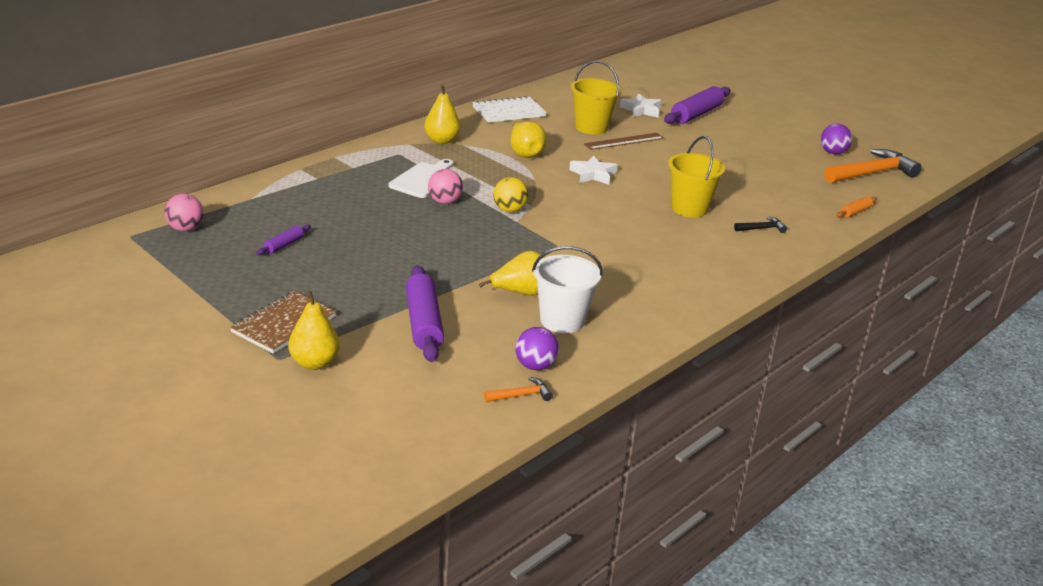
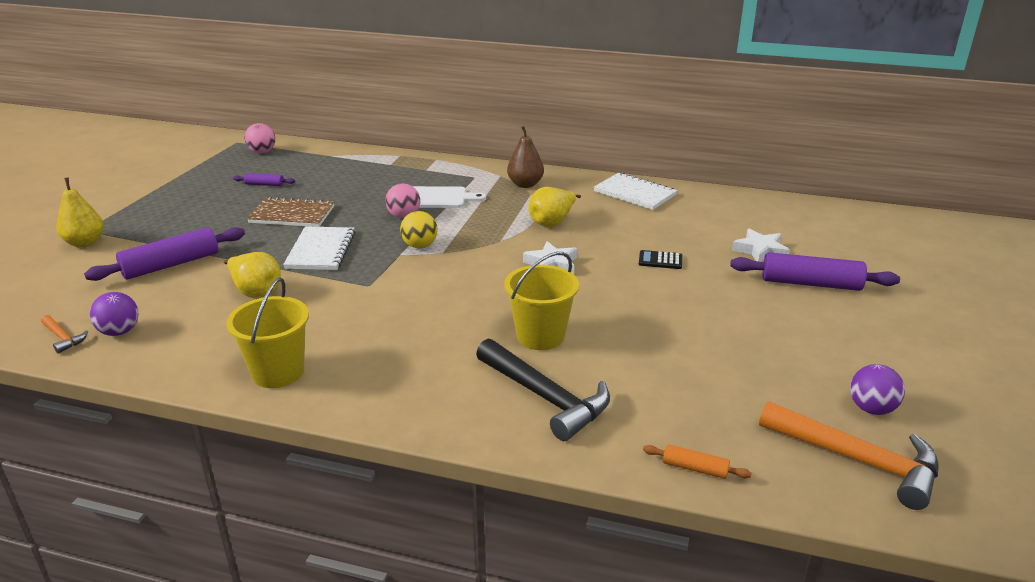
camera: 65 degrees right, 0 degrees up
(284, 324) = (139, 218): brown notebook -> brown notebook (292, 215)
(441, 141) = (525, 184): yellow pear -> brown pear
(472, 250) = (321, 250): none -> white notebook
(562, 321) = (214, 324): white bucket -> none
(591, 127) = (666, 236): yellow bucket -> yellow bucket (278, 372)
(624, 141) = (660, 260): brown ruler -> black calculator
(762, 228) = (546, 398): black hammer -> black hammer, size x2.17

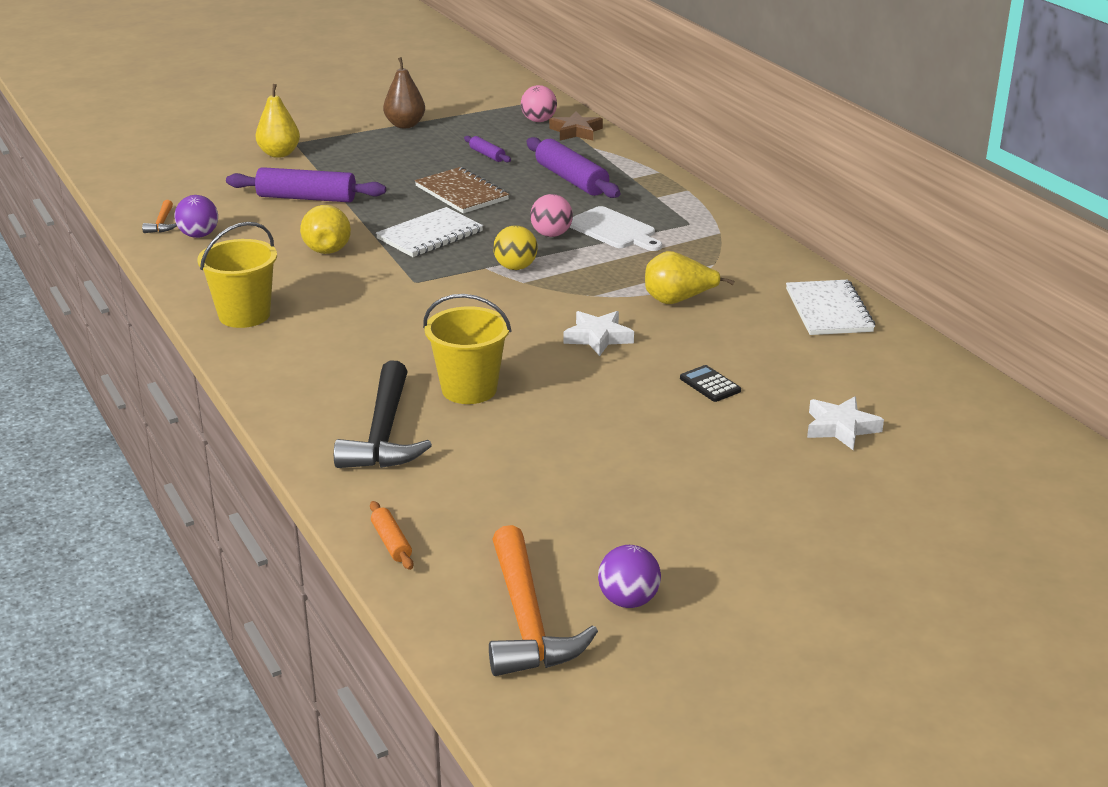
camera: 45 degrees right, 0 degrees up
(301, 150) = (576, 131): none -> brown star
(525, 184) = (727, 252): brown pear -> brown pear (405, 125)
(810, 283) = (823, 483): purple rolling pin -> purple rolling pin (571, 179)

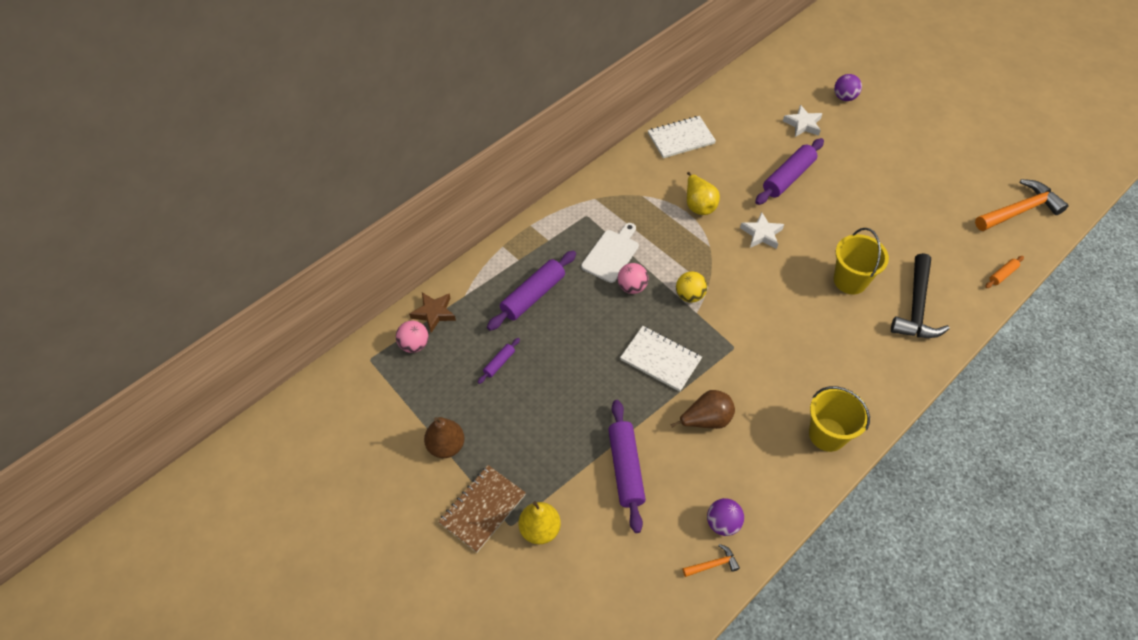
camera: 105 degrees left, 25 degrees up
(327, 247) = (706, 420): yellow pear -> brown pear
(384, 434) = (916, 307): black hammer -> black hammer turned 120 degrees clockwise
(461, 193) = (580, 360): brown notebook -> brown notebook (482, 509)
(628, 600) = (983, 179): purple ball -> purple ball (844, 97)
(710, 384) = (788, 177): black calculator -> purple rolling pin

